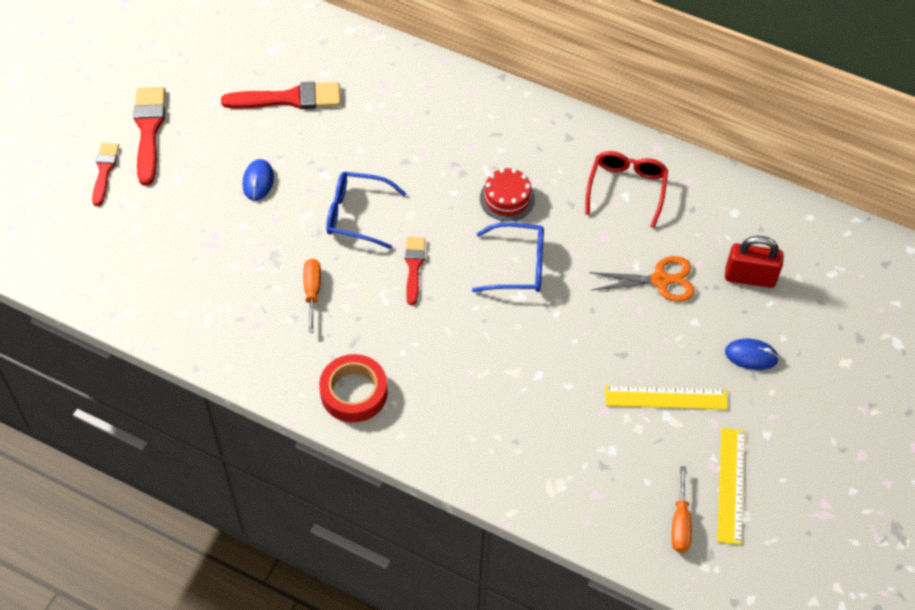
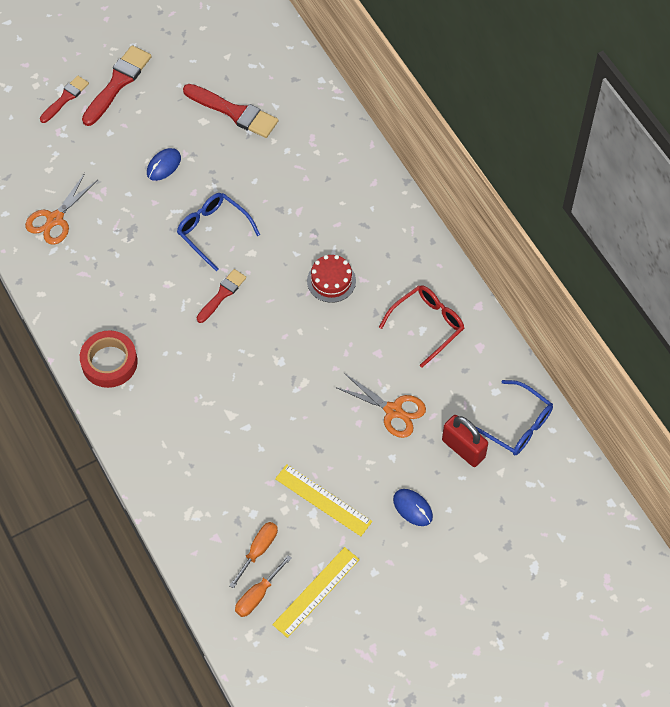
camera: 35 degrees right, 5 degrees up
(186, 289) = (55, 219): none -> orange scissors
(312, 292) = (138, 271): orange screwdriver -> orange screwdriver (258, 550)
(518, 266) = (297, 337): blue glasses -> blue glasses (516, 425)

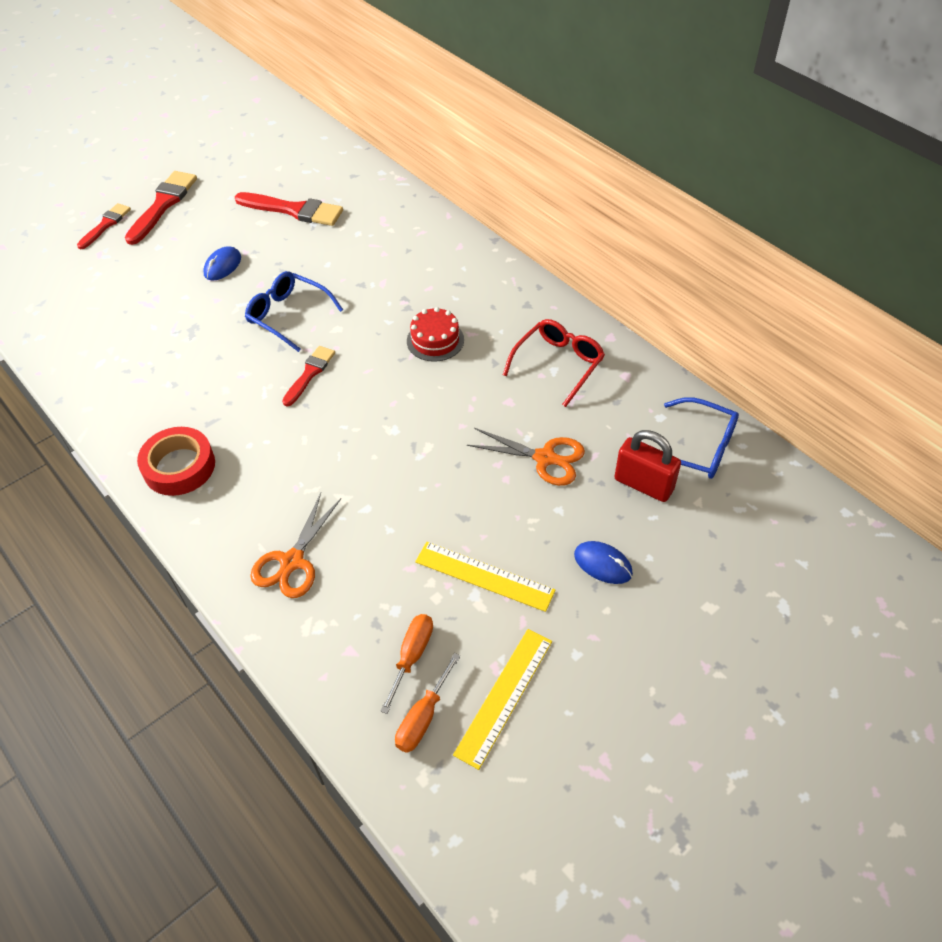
camera: 10 degrees left, 10 degrees down
(55, 219) = (100, 333): orange scissors -> orange scissors (292, 562)

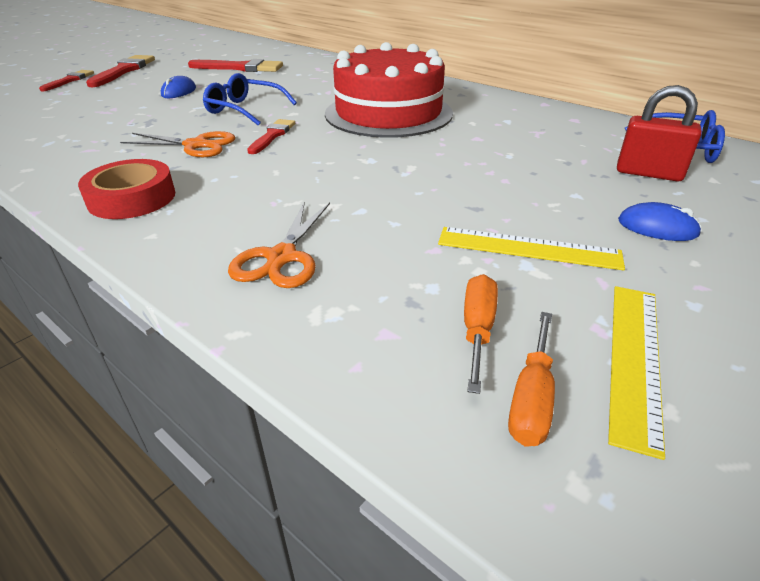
camera: 10 degrees left, 15 degrees down
(435, 340) = (388, 113): red cake -> red cake, size x2.35
(545, 458) = (536, 165): orange scissors -> orange scissors (196, 145)
(558, 364) = (509, 118): red glasses -> none

